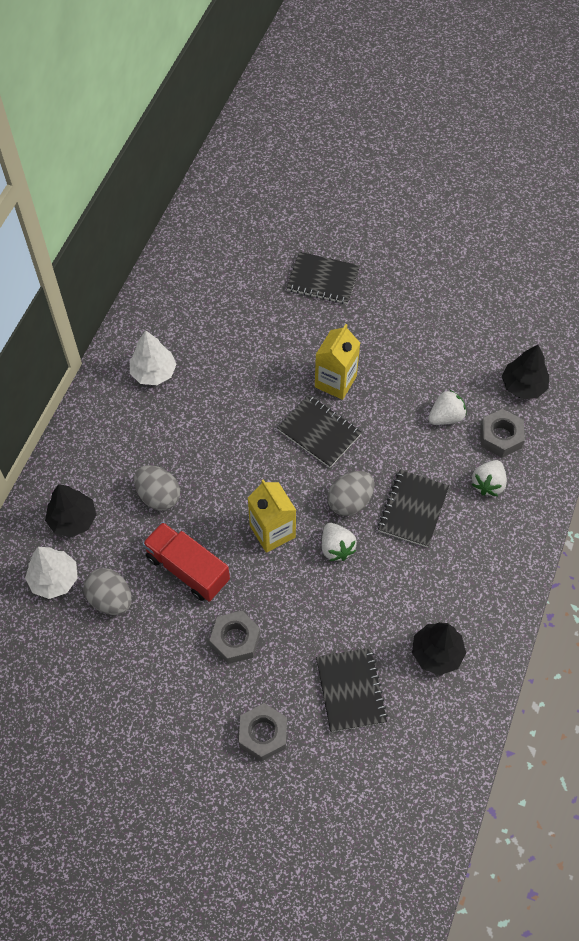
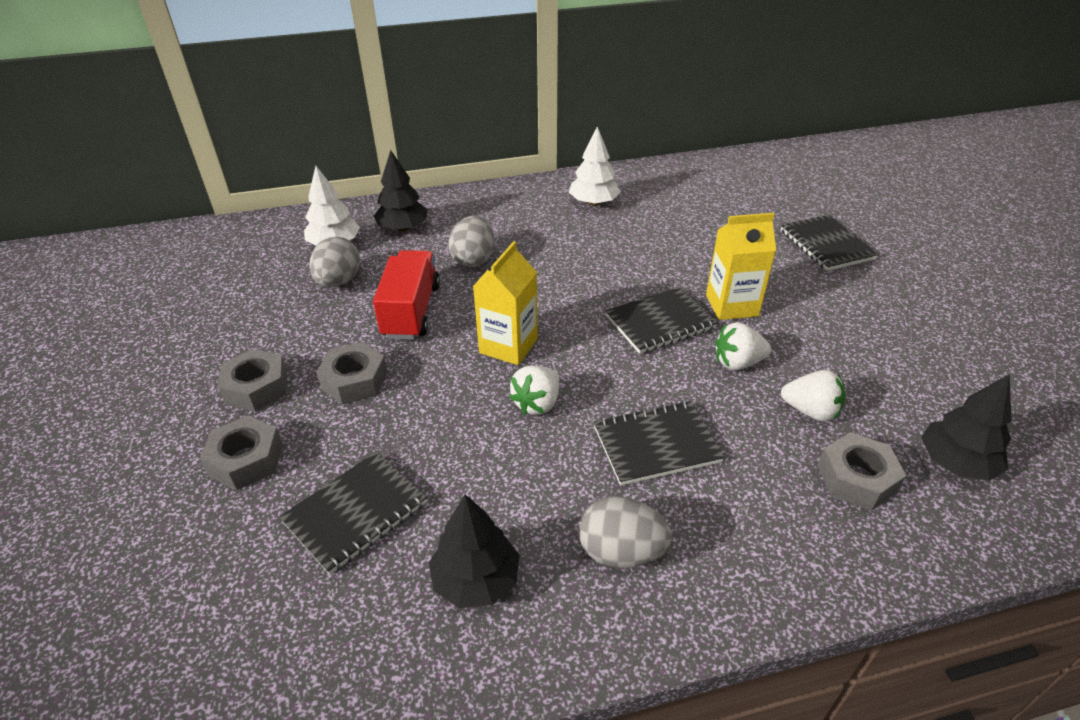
camera: 55 degrees right, 20 degrees down
(195, 703) = (257, 388): none -> grey nut
(319, 432) = (660, 322): black notebook -> black notebook turned 60 degrees clockwise
(350, 501) = (606, 385): grey egg -> grey egg (620, 552)
(488, 484) = (776, 502): white strawberry -> white strawberry (737, 363)

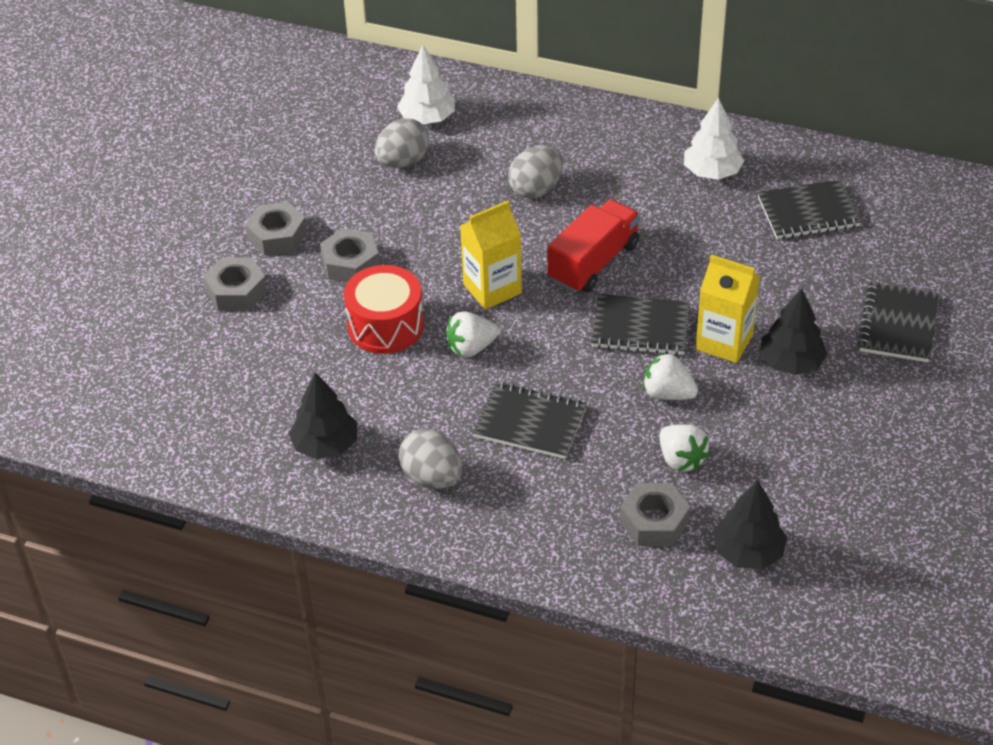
camera: 35 degrees right, 5 degrees up
(355, 513) = (282, 364): black notebook -> black notebook (808, 212)
(403, 228) = (501, 125): black tree -> black tree (791, 363)
(411, 311) = (440, 219): red truck -> red truck (594, 262)
(437, 421) = (385, 325): none -> red drum

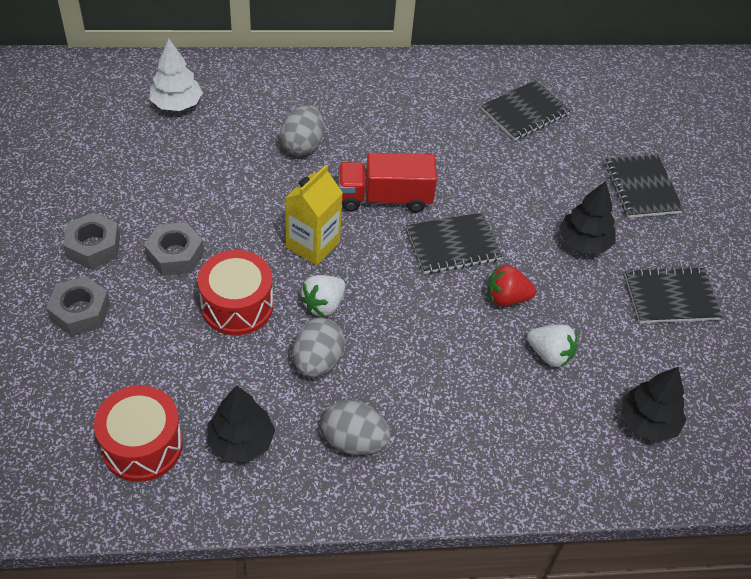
camera: 30 degrees left, 5 degrees up
(235, 421) = (142, 445): none -> red drum
(403, 162) = (175, 148): grey egg -> grey egg (317, 361)
(530, 423) = (410, 360): black notebook -> black notebook (670, 297)
(594, 262) = (384, 198): red truck -> red truck turned 105 degrees counterclockwise
(654, 521) = (560, 419): grey nut -> none
(667, 393) = (506, 298): white strawberry -> red strawberry
(712, 172) = (434, 97): white tree -> none
(724, 342) = (524, 239): yellow carton -> none

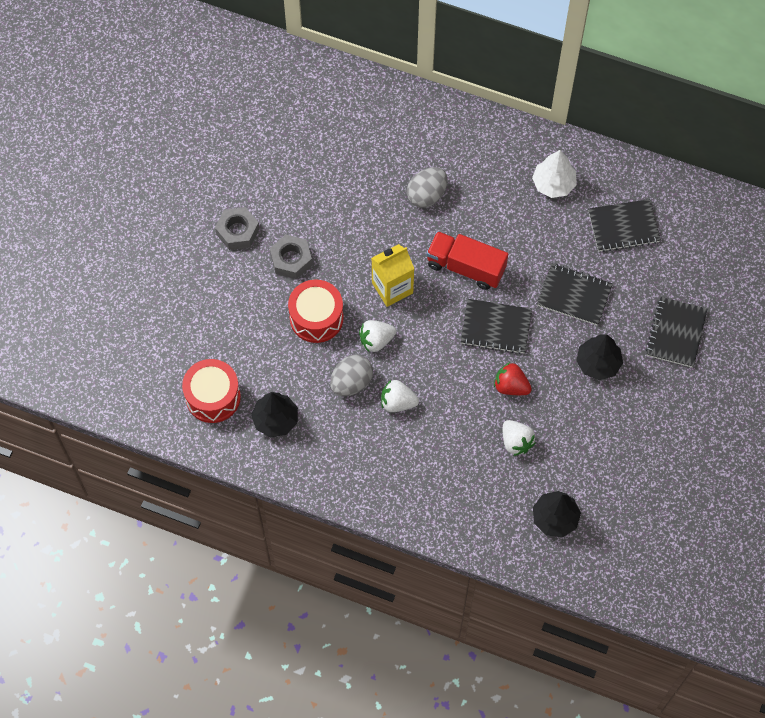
camera: 30 degrees right, 15 degrees up
(80, 312) = (210, 282): grey nut -> none
(177, 104) = (347, 121): white tree -> white tree (553, 184)
(354, 441) = (348, 449): grey egg -> none
(386, 363) = (397, 402): none -> white strawberry
(670, 297) = (635, 433): black notebook -> black notebook (574, 295)

